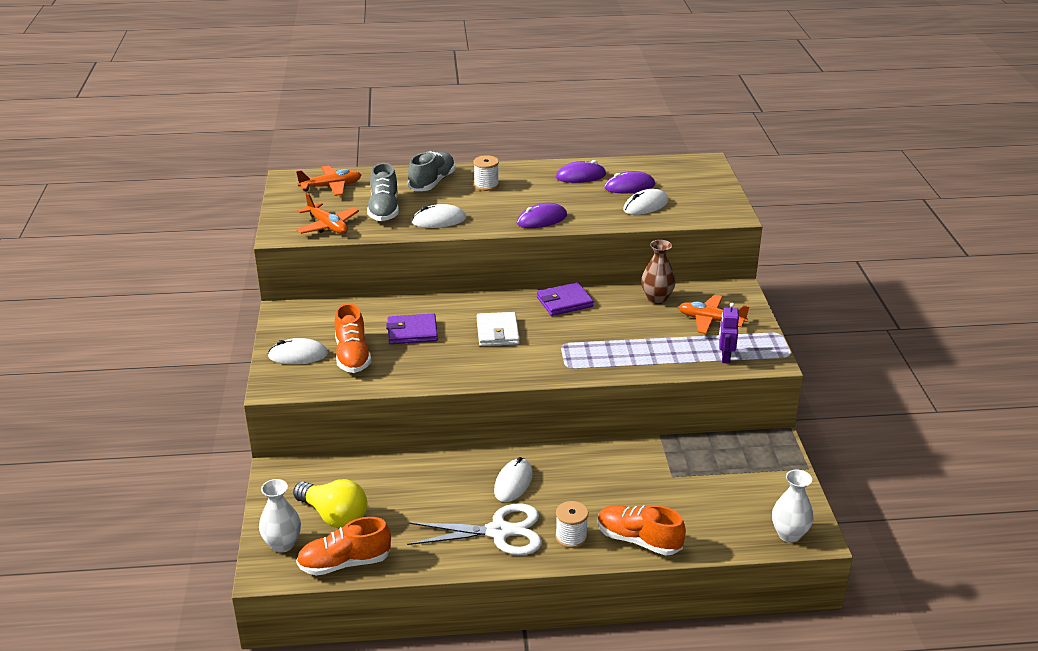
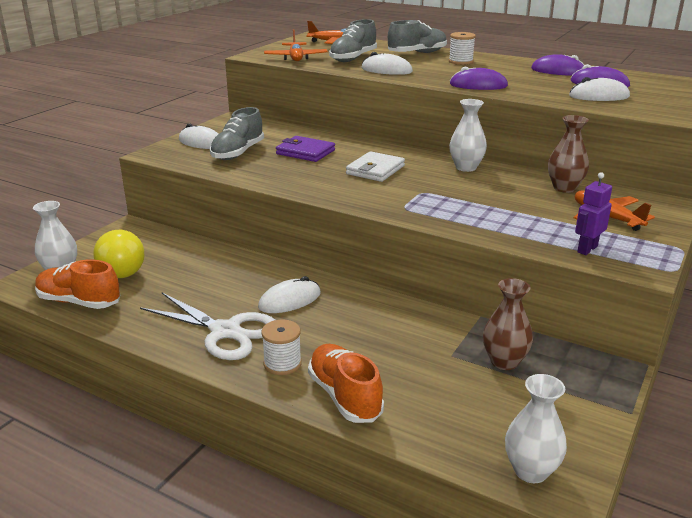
camera: 35 degrees right, 5 degrees down
(352, 356) = (238, 153): orange shoe -> grey shoe
(564, 302) = (466, 167): purple wallet -> white vase
(708, 465) = (504, 362): none -> brown vase

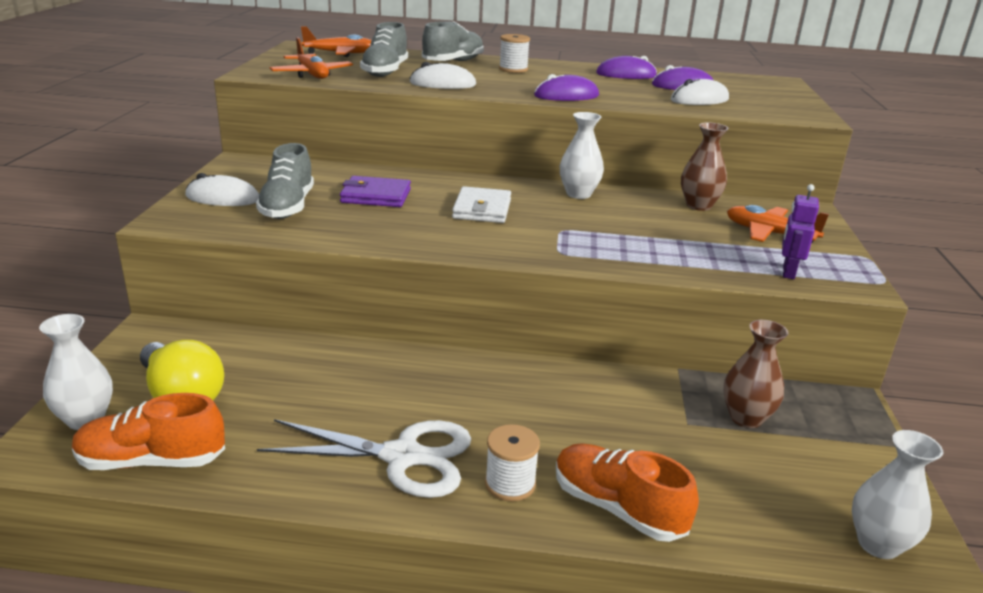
camera: 25 degrees left, 0 degrees up
(289, 300) = (451, 394): white mouse -> none

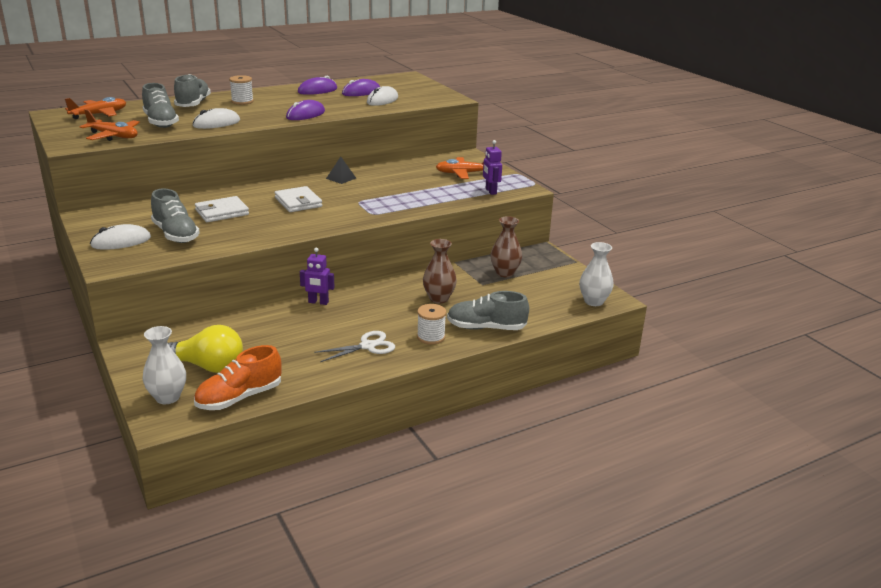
camera: 35 degrees left, 0 degrees up
(376, 196) = (222, 212): purple wallet -> white wallet
(402, 456) = (367, 346): white scissors -> white scissors, size x0.64
(418, 358) = (318, 302): none -> purple robot
(578, 194) = (341, 178): white vase -> black pyramid
(617, 508) = (486, 328): orange shoe -> grey shoe
(698, 205) = (412, 167): brown vase -> brown vase (439, 298)

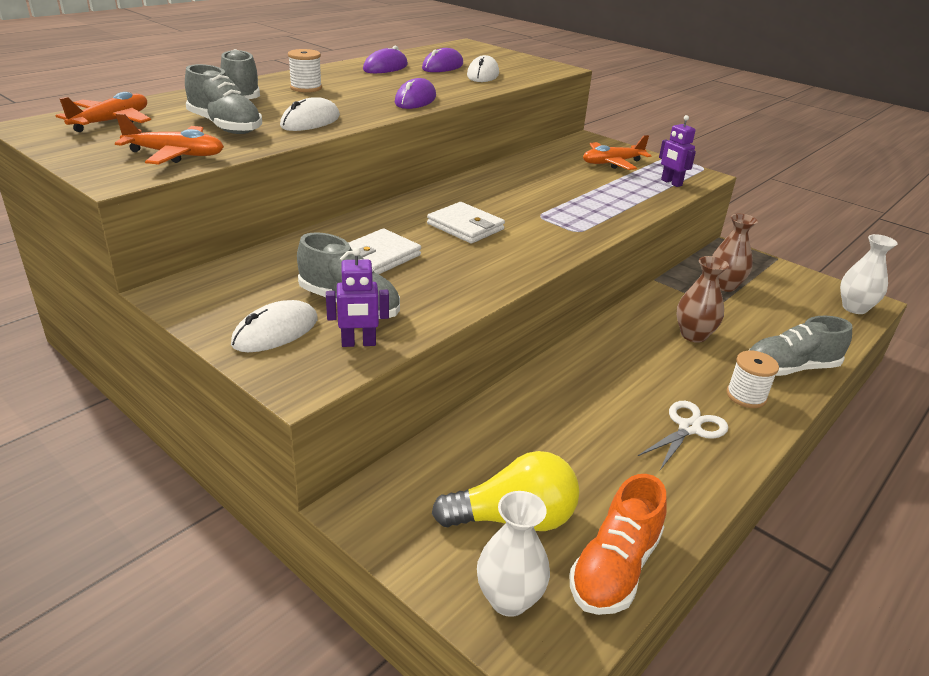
camera: 20 degrees left, 5 degrees up
(318, 302) = (557, 369): purple robot -> purple robot (358, 343)
(341, 178) = (479, 185): black pyramid -> none

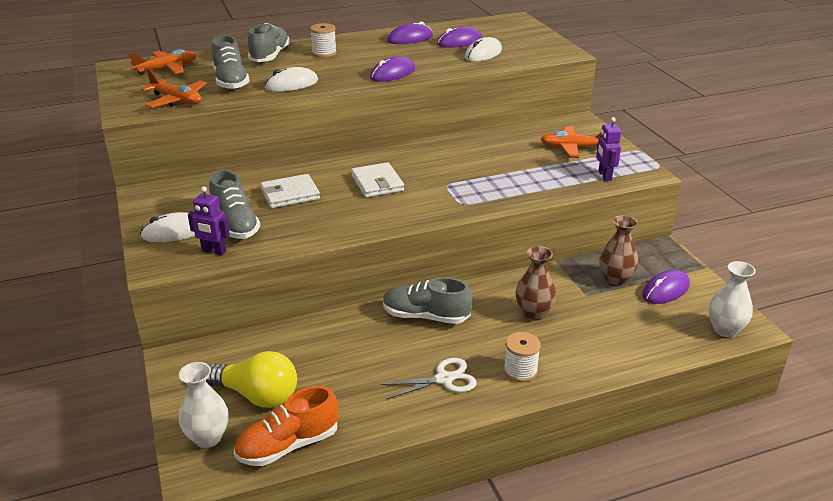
camera: 30 degrees right, 0 degrees up
(773, 285) = (665, 290): none -> purple mouse
(790, 368) = (588, 361): grey shoe -> grey shoe (425, 316)

